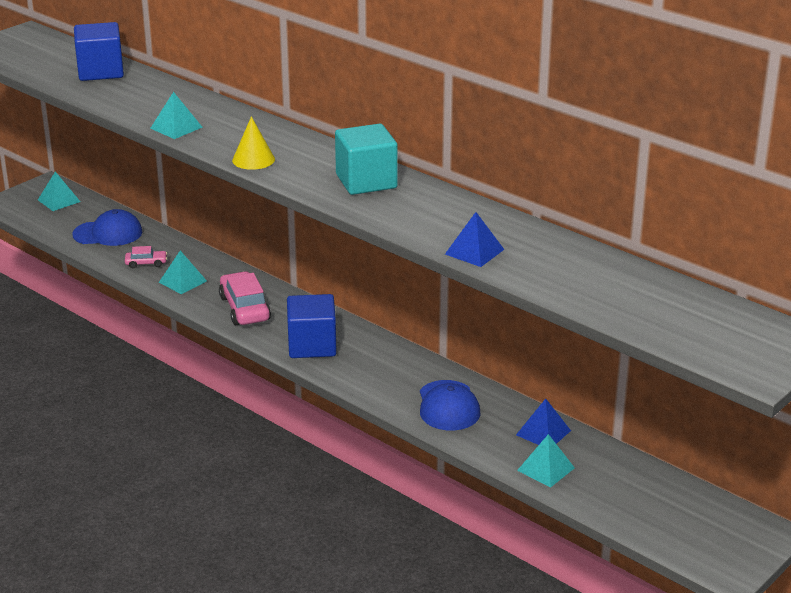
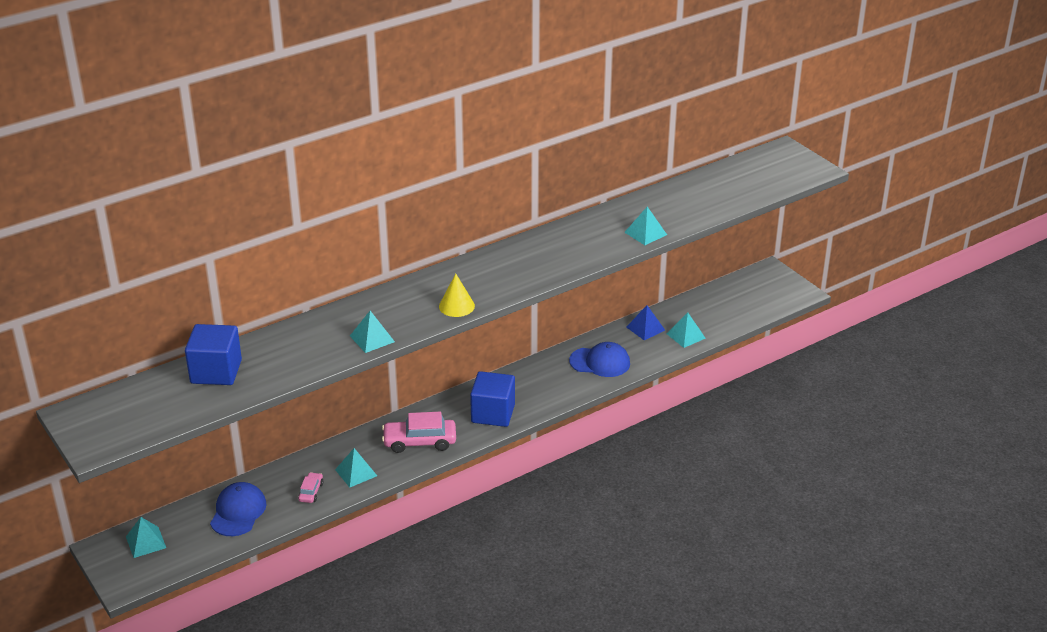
camera: 75 degrees left, 5 degrees up
(366, 181) = (520, 260): turquoise cube -> none
(474, 252) = (645, 233): blue pyramid -> turquoise pyramid

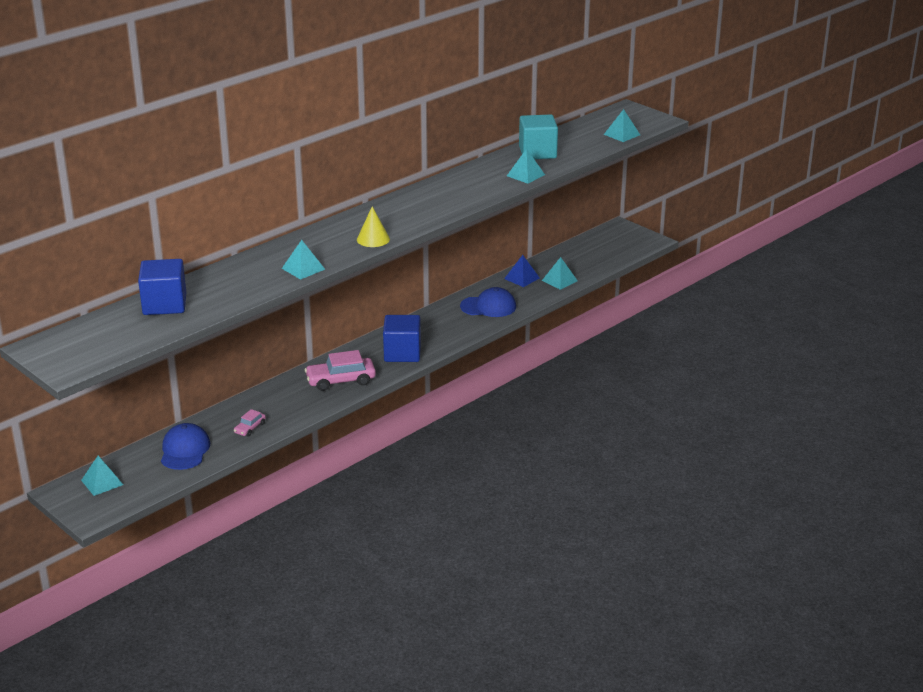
camera: 10 degrees left, 5 degrees down
(311, 492) = (250, 428): pink car -> pink car turned 150 degrees counterclockwise
(356, 472) = (288, 409): turquoise pyramid -> turquoise pyramid (622, 134)
(667, 203) = (537, 152): none -> turquoise cube

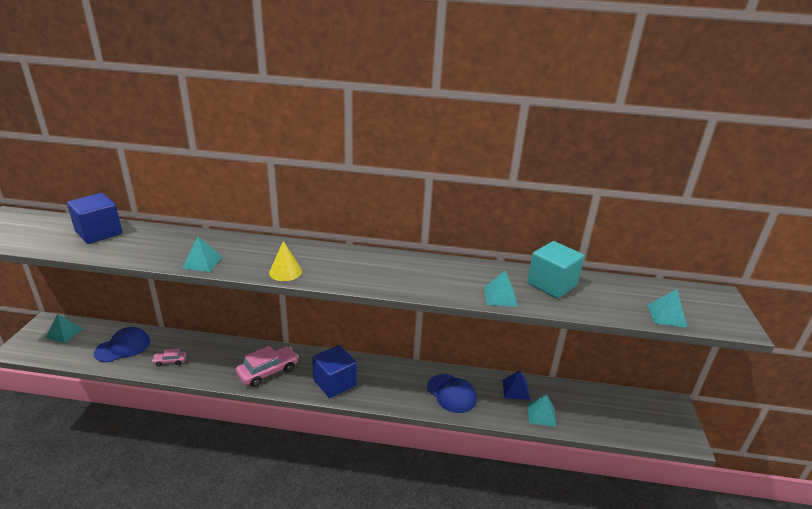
camera: 50 degrees right, 0 degrees up
(341, 381) = (268, 371): pink car -> pink car turned 105 degrees clockwise

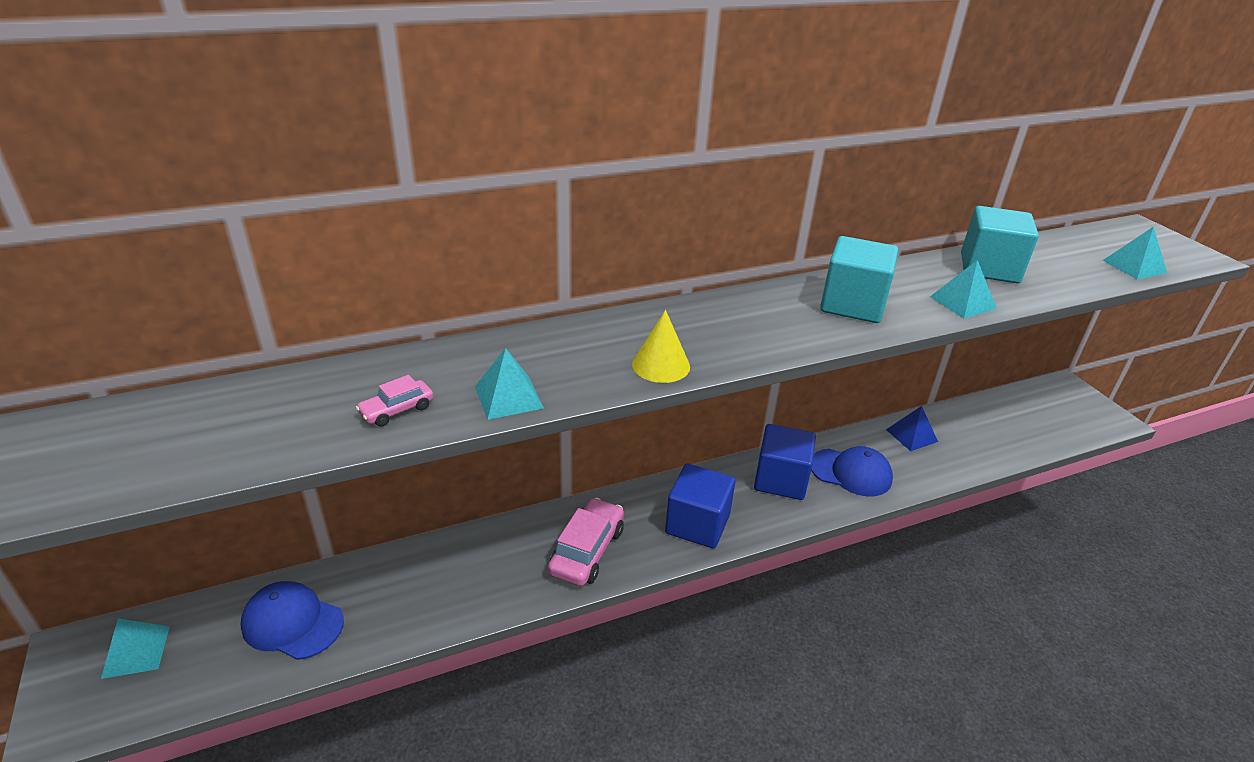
camera: 30 degrees left, 5 degrees up
(99, 233) = (230, 413): blue cube -> blue cube (780, 479)
(123, 347) = (292, 623): blue cap -> blue cap turned 90 degrees counterclockwise
(170, 361) = (409, 607): pink car -> pink car (397, 410)
(430, 276) = (852, 304): none -> turquoise cube
(541, 414) = (966, 454): turquoise pyramid -> none

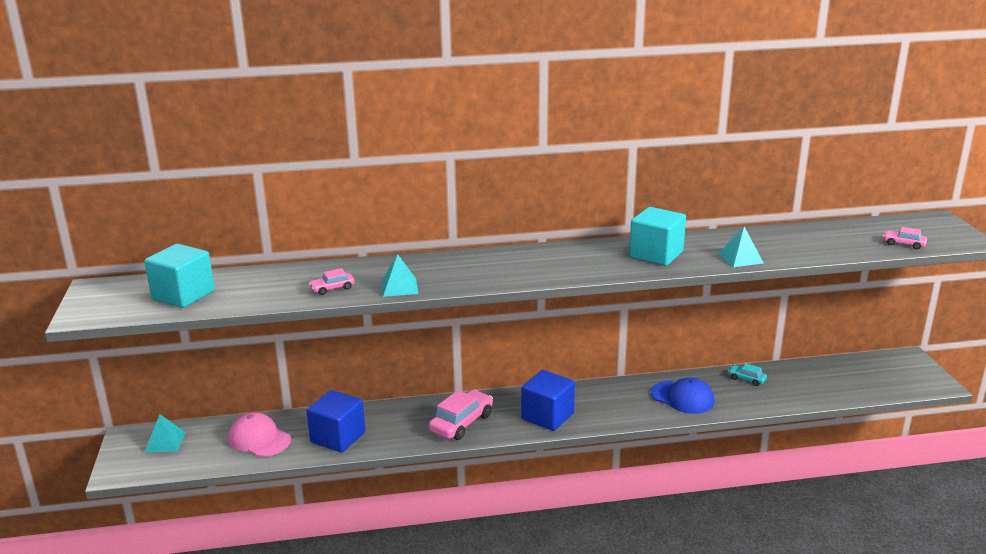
camera: 15 degrees right, 10 degrees down
(292, 623) = (259, 439): blue cap -> pink cap
(661, 365) = (501, 278): yellow cone -> none
(780, 479) = (623, 397): blue cube -> blue cube (338, 437)
(911, 435) = (747, 379): blue pyramid -> turquoise car
(989, 268) = (780, 239): turquoise cube -> turquoise cube (183, 295)
(1134, 266) = (904, 244): turquoise pyramid -> pink car

